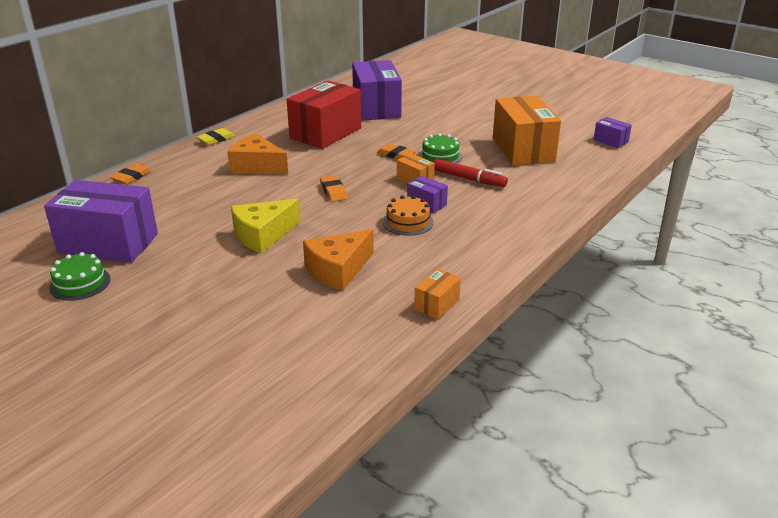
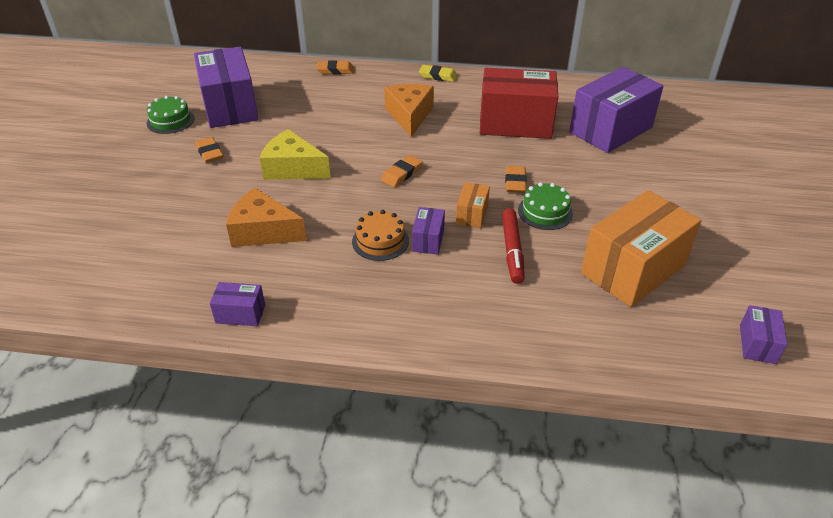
camera: 60 degrees right, 10 degrees up
(177, 272) = (209, 153): none -> orange eraser
(437, 304) = (240, 314): orange box -> purple box

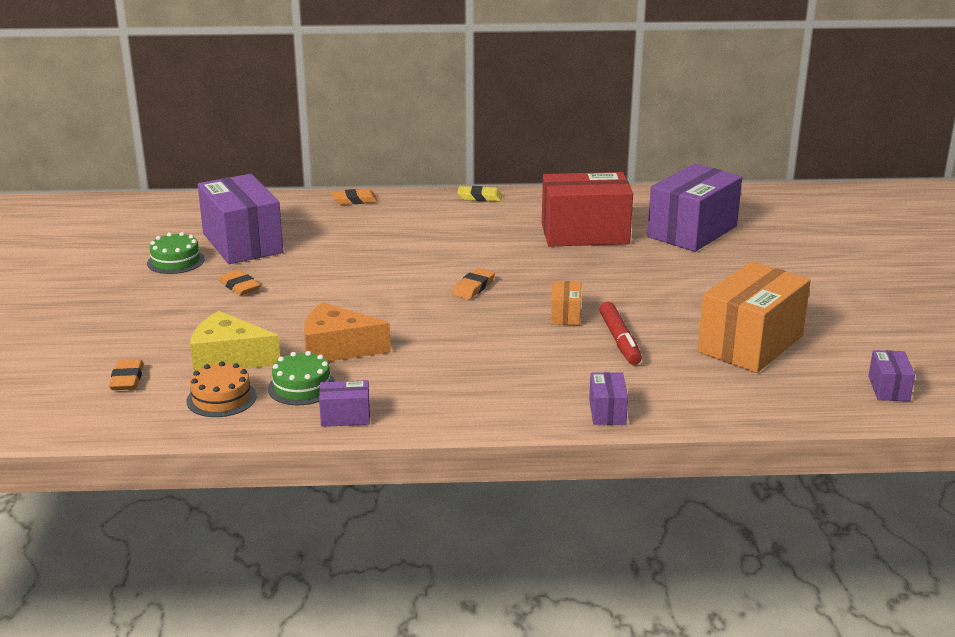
camera: 10 degrees left, 15 degrees down
(293, 168) = (345, 292): yellow cheese -> yellow cheese (229, 358)
(380, 241) = (473, 345): orange cake -> orange cake (221, 398)
(409, 116) = (461, 236): orange cheese -> none
(428, 240) = (525, 340): purple box -> purple box (607, 412)
(515, 182) = (602, 284): orange eraser -> orange eraser (127, 379)
(545, 212) = (644, 306): green cake -> green cake (302, 387)

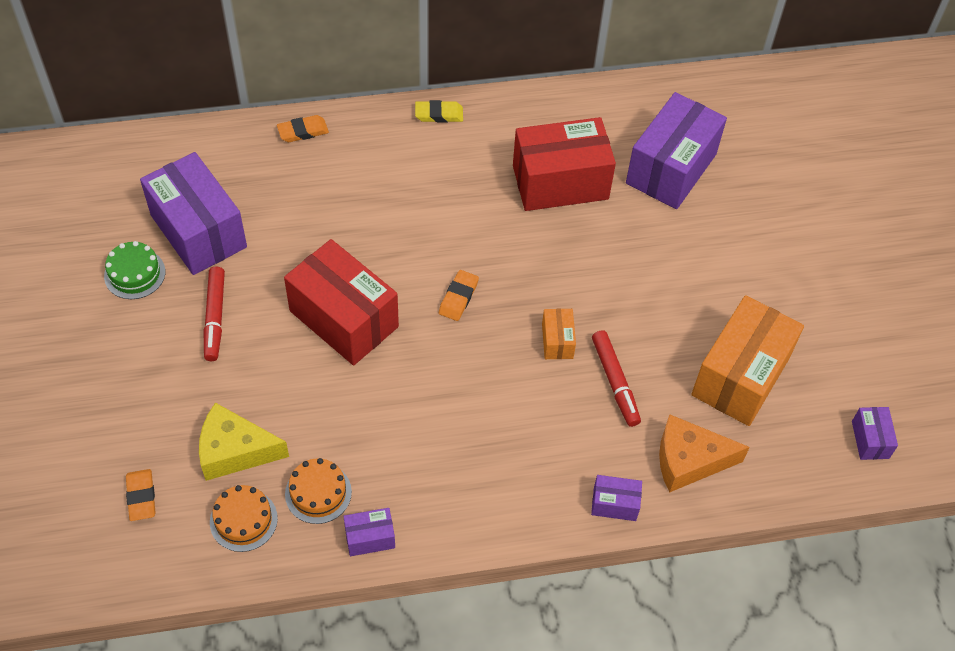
camera: 10 degrees left, 30 degrees up
(239, 286) = (215, 317): orange eraser -> red marker
(302, 387) = (318, 493): green cake -> orange cake
(337, 348) = (340, 423): orange cheese -> orange cheese (689, 461)
(360, 293) = (344, 319): none -> red box
(607, 412) = (614, 504): purple box -> purple box turned 75 degrees counterclockwise

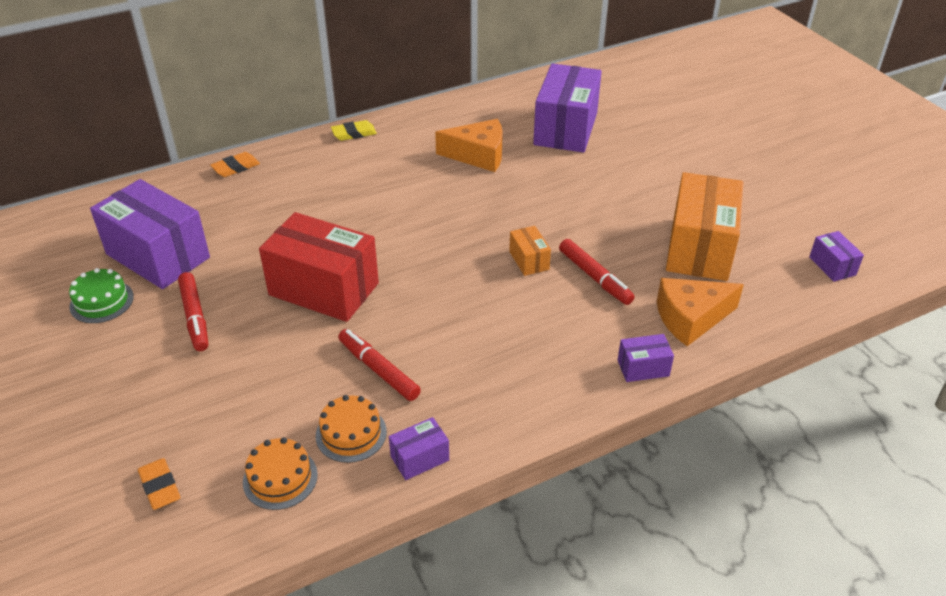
camera: 15 degrees left, 15 degrees down
(235, 451) = (251, 420): yellow cheese -> none
(365, 431) = (379, 370): none -> red marker
(458, 297) = (425, 250): orange eraser -> none
(560, 182) = (478, 155): red box -> orange cheese

